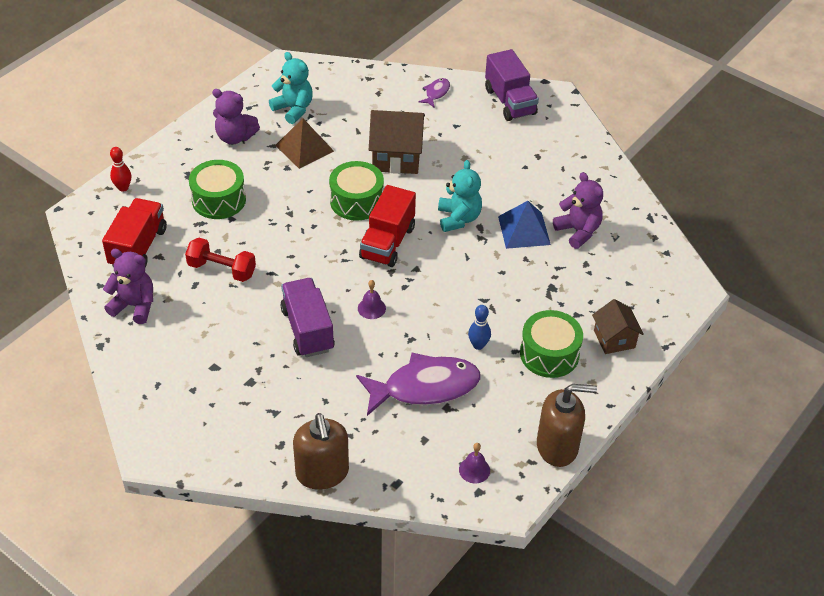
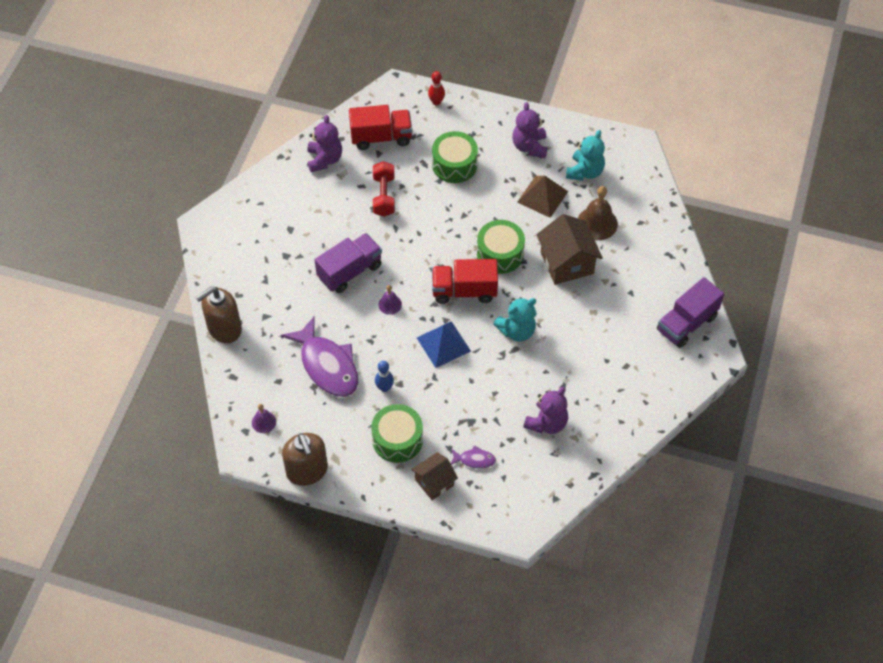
camera: 70 degrees right, 10 degrees up
(361, 121) = (597, 223): none -> brown bell
(436, 93) = (665, 264): purple fish -> purple fish (474, 460)
(524, 230) = (527, 382): blue pyramid -> blue pyramid (443, 344)

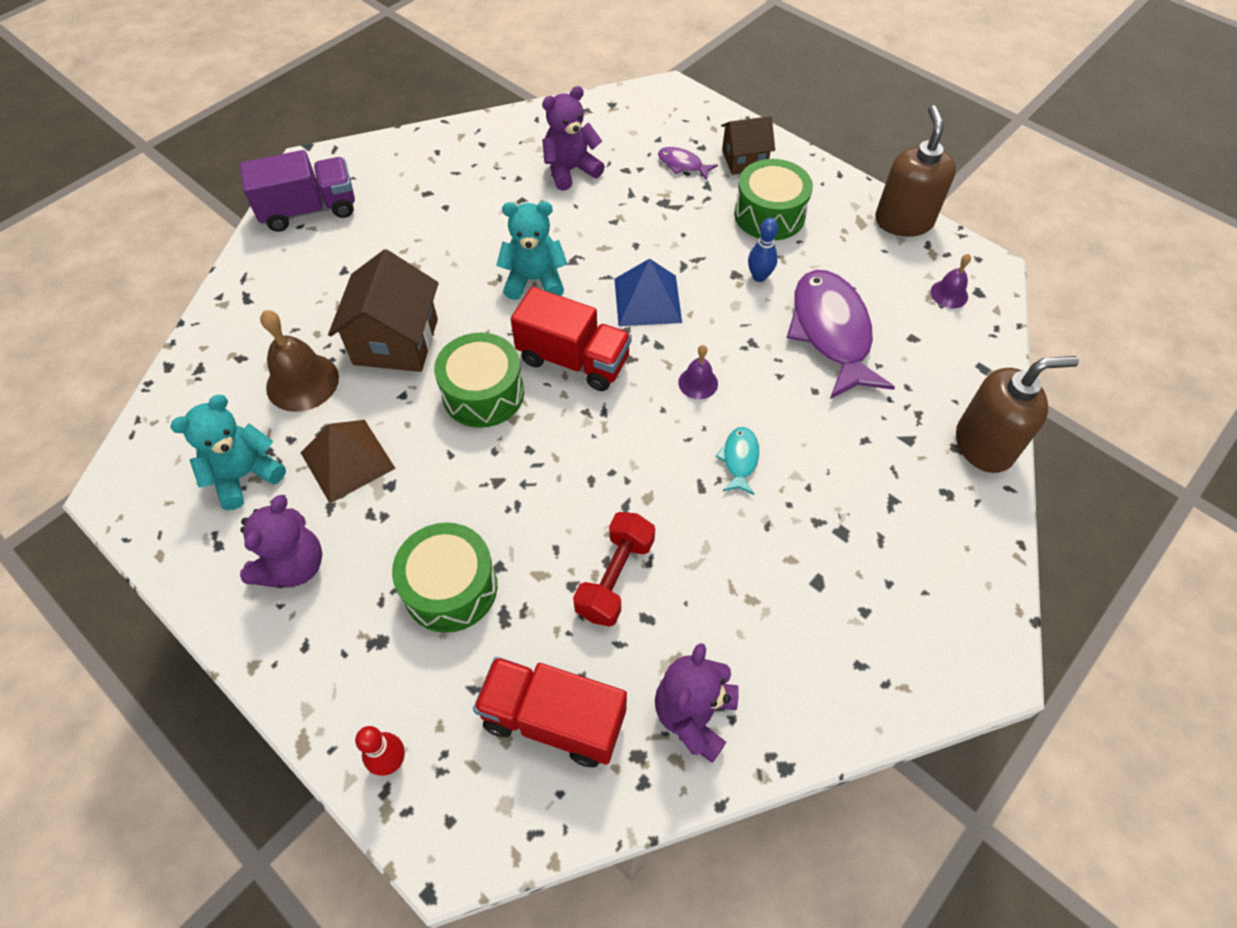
camera: 155 degrees left, 0 degrees up
(350, 271) = (739, 459): purple truck -> turquoise fish

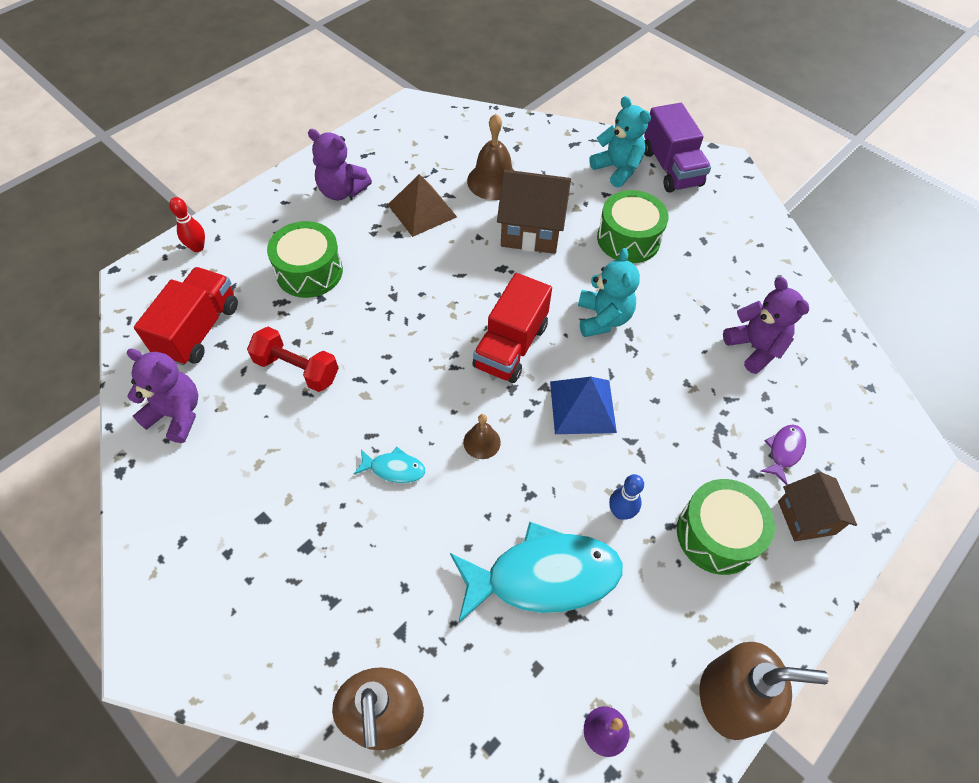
camera: 90 degrees right, 0 degrees up
(245, 475) = (415, 161): turquoise teddy bear -> turquoise teddy bear (617, 169)
(483, 393) = (477, 285): green drum -> green drum (628, 239)
(698, 383) = (482, 442): purple bell -> brown bell
(831, 332) = (544, 576): purple fish -> turquoise fish

